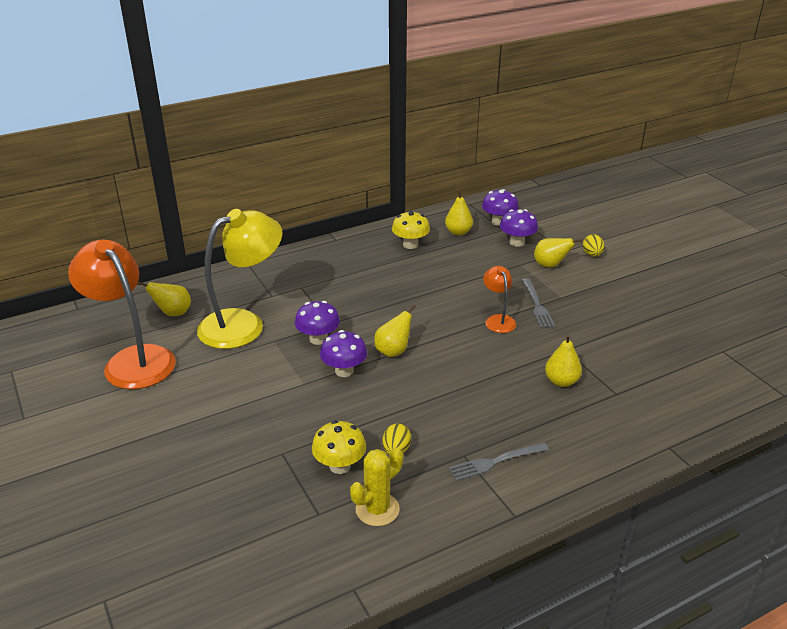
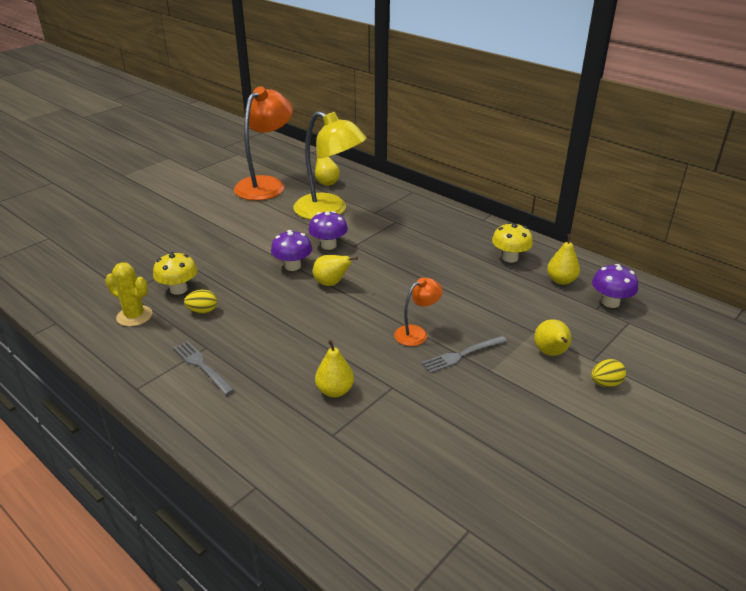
camera: 70 degrees right, 0 degrees up
(517, 242) = (578, 322): purple mushroom -> none

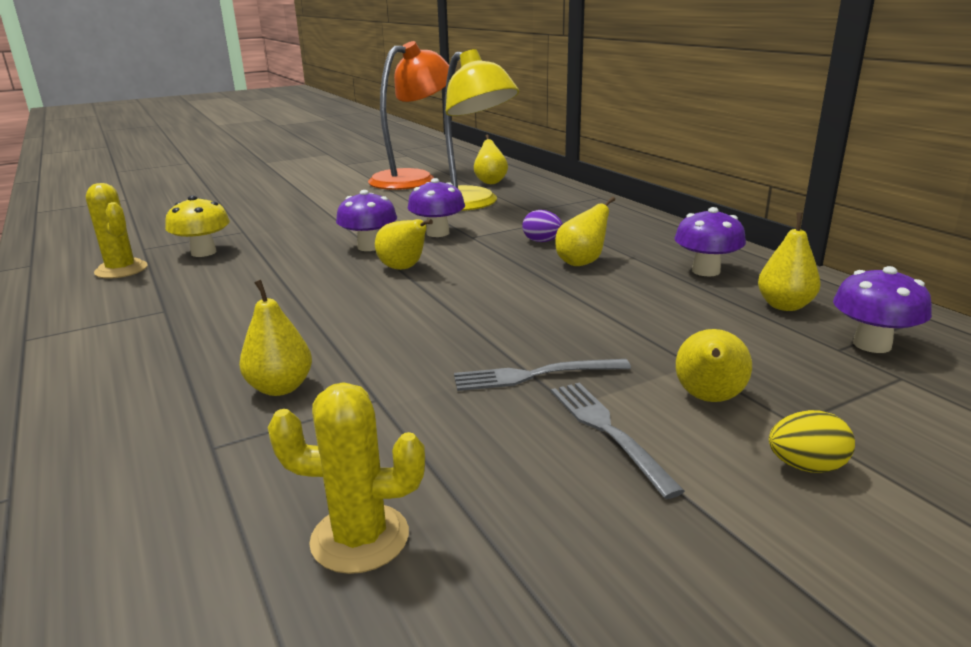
camera: 20 degrees right, 10 degrees down
(201, 366) = (133, 328): grey fork -> grey fork (607, 430)
(203, 311) = (206, 275): yellow egg -> none
(401, 244) = (542, 241): none -> purple egg
(416, 333) = (480, 337): orange lamp -> none
(437, 261) = (582, 262): none -> yellow pear
(443, 463) = (360, 538): none -> yellow cactus
(510, 258) = (706, 271): yellow mushroom -> purple mushroom

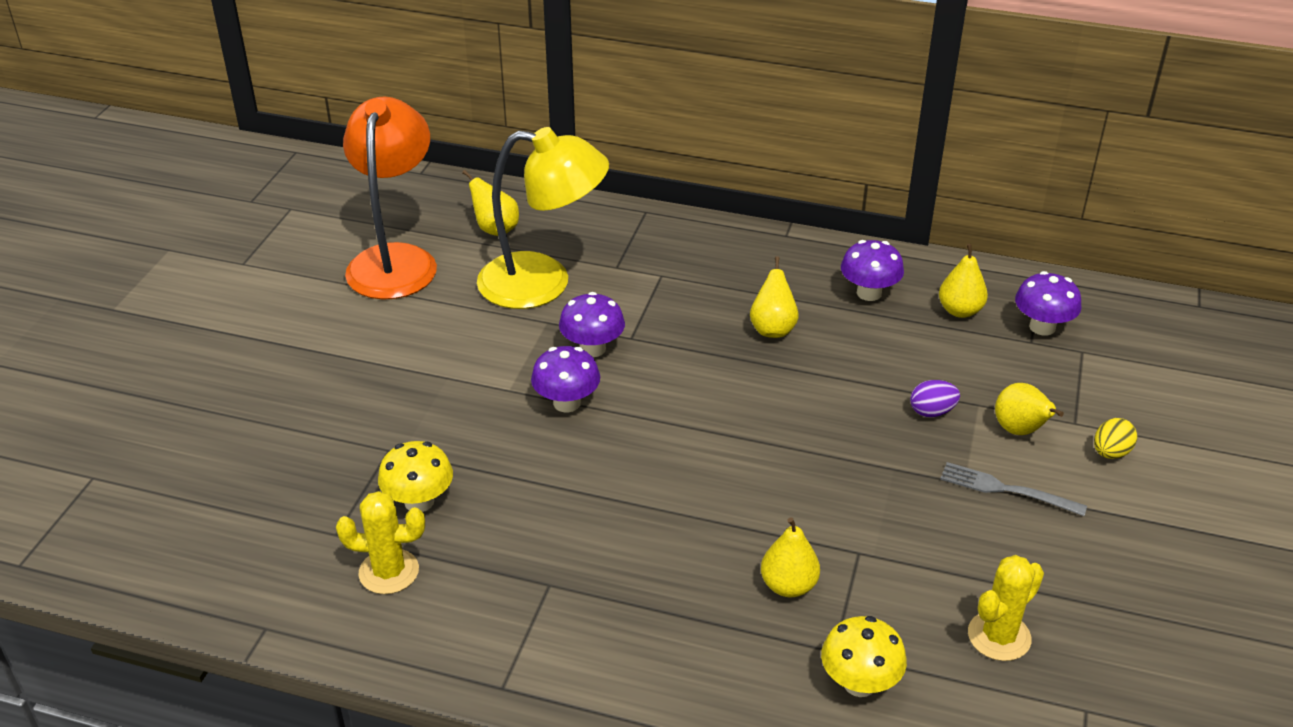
camera: 45 degrees left, 15 degrees up
(174, 481) = (859, 683): none -> yellow mushroom
(404, 268) = (650, 415): yellow pear -> none
(533, 375) = (912, 472): grey fork -> none
(542, 241) = (701, 314): purple egg -> purple egg (932, 412)

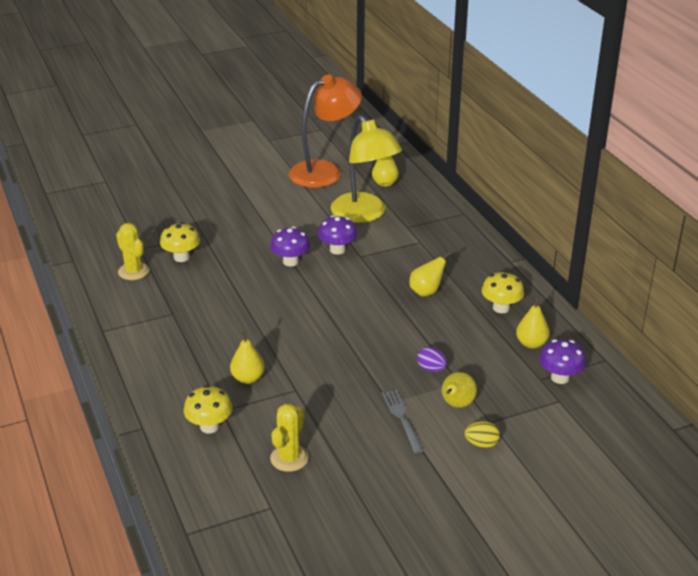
camera: 50 degrees right, 5 degrees down
(869, 293) = (501, 308): purple mushroom -> yellow mushroom
(999, 636) = (289, 458): yellow cactus -> yellow cactus turned 75 degrees counterclockwise

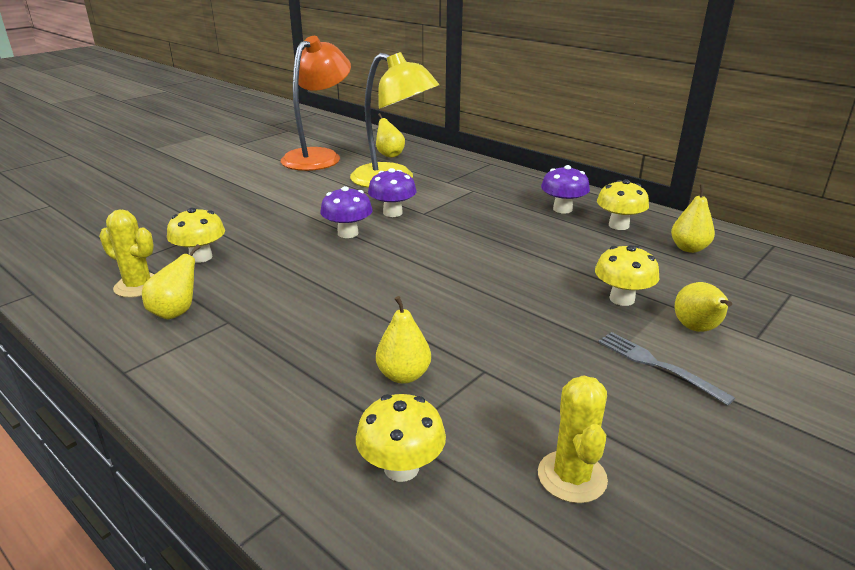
camera: 25 degrees left, 5 degrees down
(426, 292) = (528, 228): yellow pear -> yellow pear (176, 312)
(431, 369) = (622, 299): purple egg -> yellow mushroom
(481, 444) = (784, 366): yellow egg -> none
(560, 378) = (759, 271): purple mushroom -> purple mushroom (562, 209)

